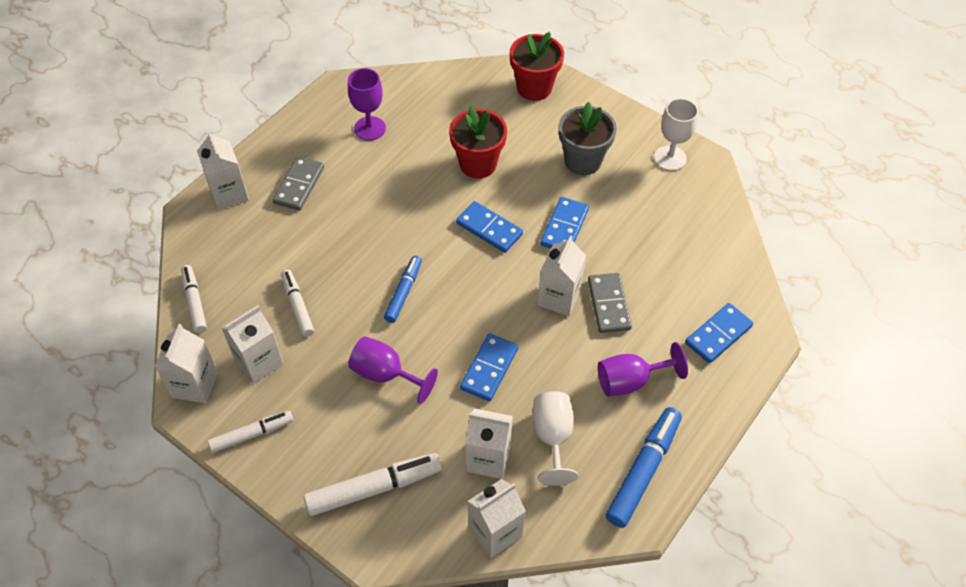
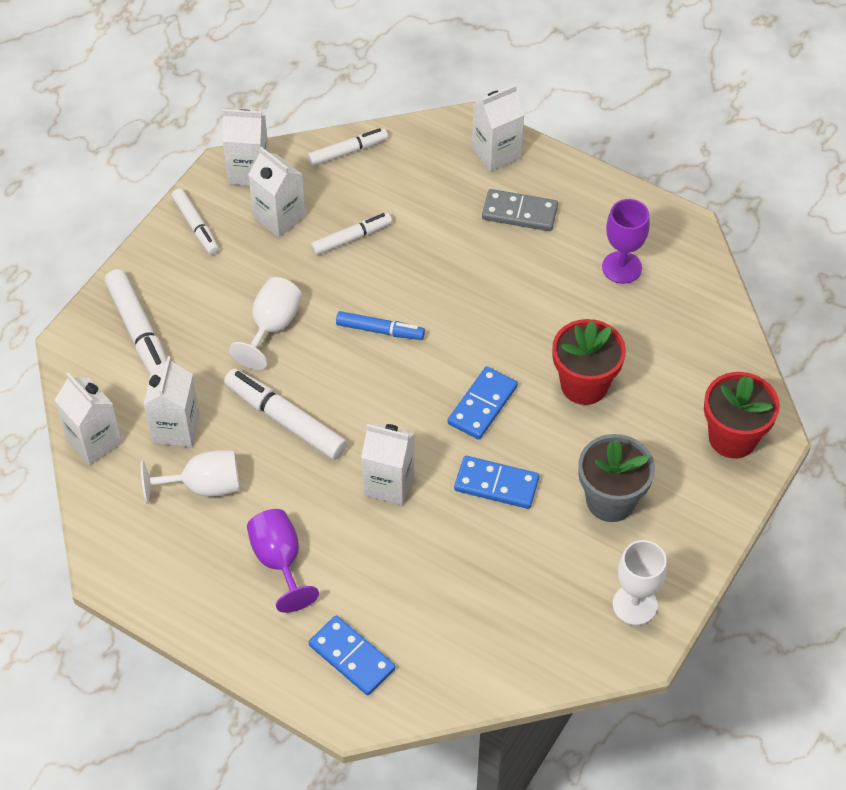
camera: 85 degrees right, 0 degrees up
(385, 374) = (272, 326): purple goblet -> white goblet
(489, 369) = (286, 420): blue domino -> white marker
(608, 304) = (384, 536): grey domino -> none
(643, 471) = (166, 575): blue marker -> none

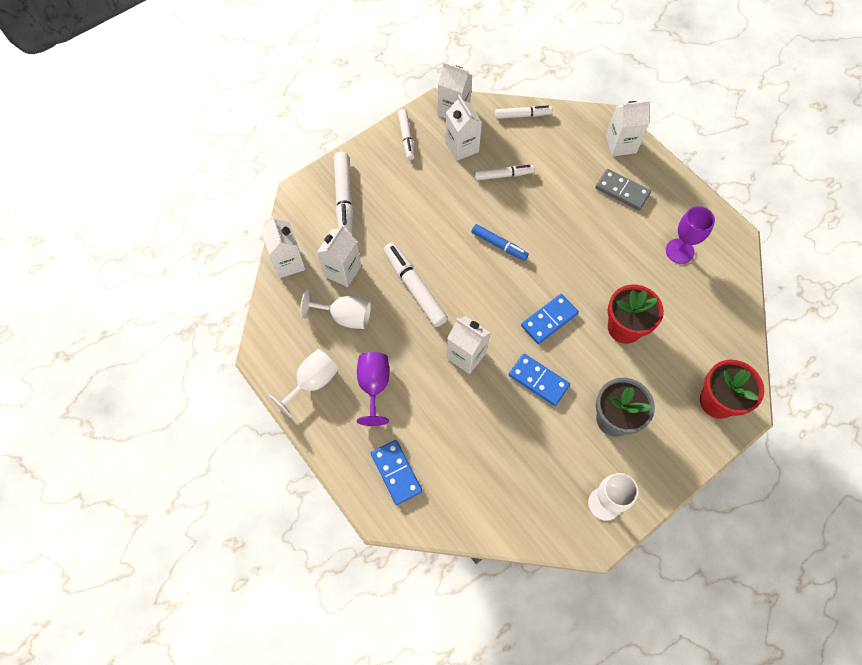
camera: 20 degrees right, 10 degrees up
(272, 326) = (429, 220): white goblet -> white goblet (312, 382)

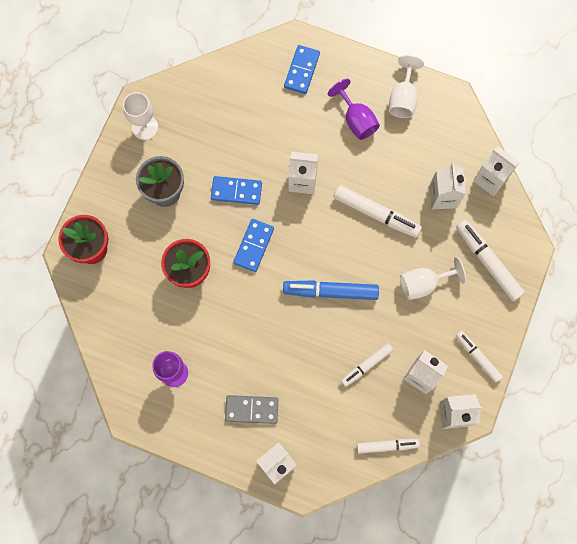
camera: 150 degrees right, 10 degrees up
(345, 317) = (414, 160): white goblet -> white goblet (423, 284)
(396, 472) = (301, 70): blue domino -> blue domino turned 75 degrees clockwise
(499, 245) = (331, 292): blue marker -> blue marker, size x1.58
(522, 115) = (387, 446): white marker -> white marker turned 150 degrees counterclockwise

